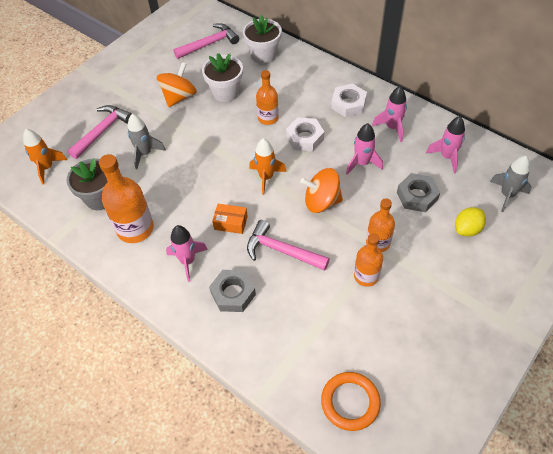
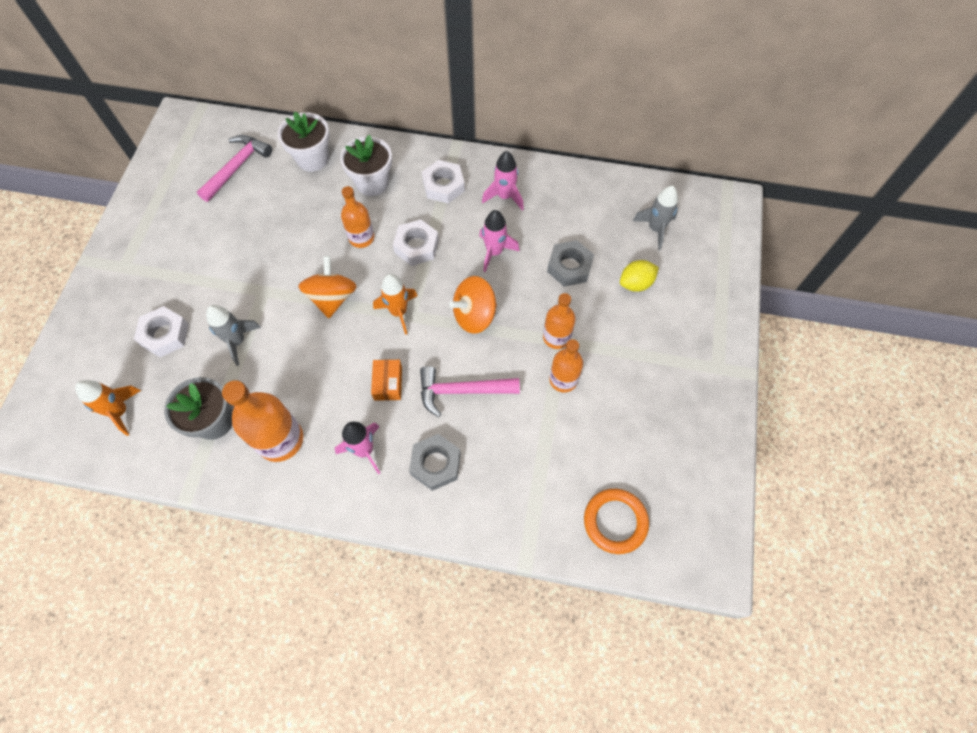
camera: 30 degrees left, 10 degrees up
(102, 131) = (165, 335): pink hammer -> white nut
(179, 97) = (238, 251): orange spinning top -> orange spinning top (332, 298)
(225, 92) = (293, 224): white flower pot -> white flower pot (372, 182)
(230, 223) = (388, 383): orange box -> orange box turned 75 degrees counterclockwise
(447, 157) = (577, 209): pink rocket -> none
(467, 229) = (635, 283): yellow lemon -> yellow lemon turned 45 degrees clockwise

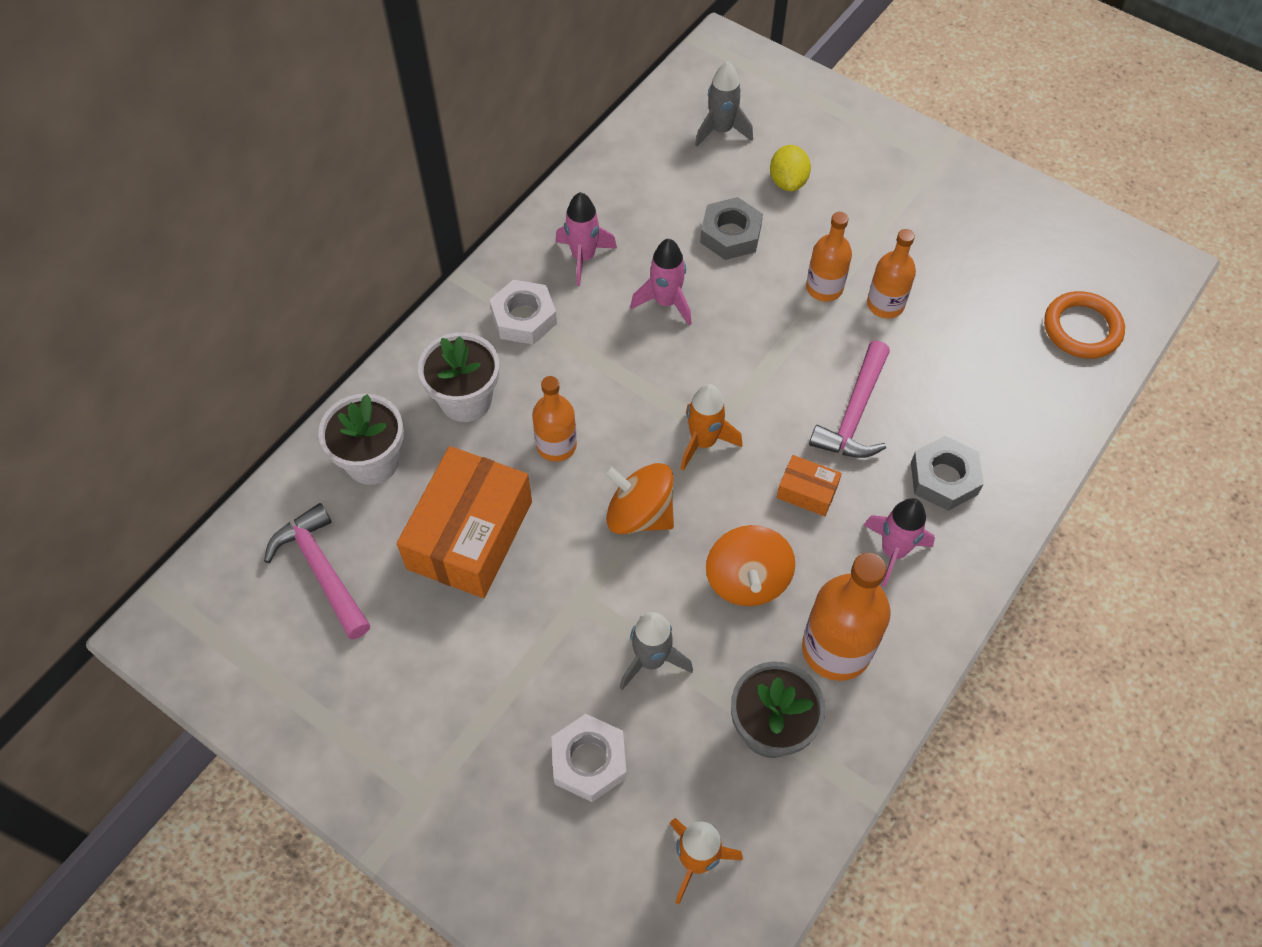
camera: 65 degrees left, 5 degrees down
(284, 222) = (470, 535): none -> orange box
(416, 246) = (608, 384): white nut -> none
(474, 315) = (751, 360): orange spinning top -> orange spinning top (747, 580)

